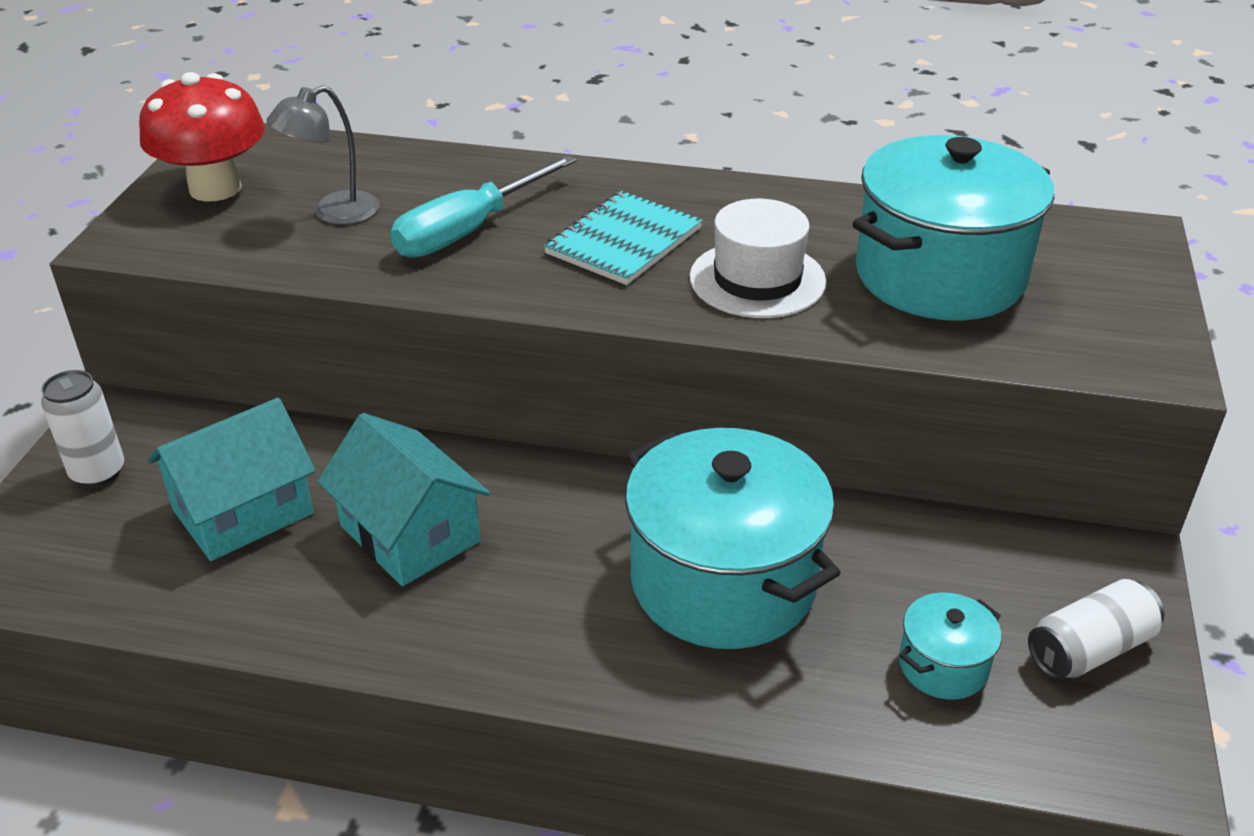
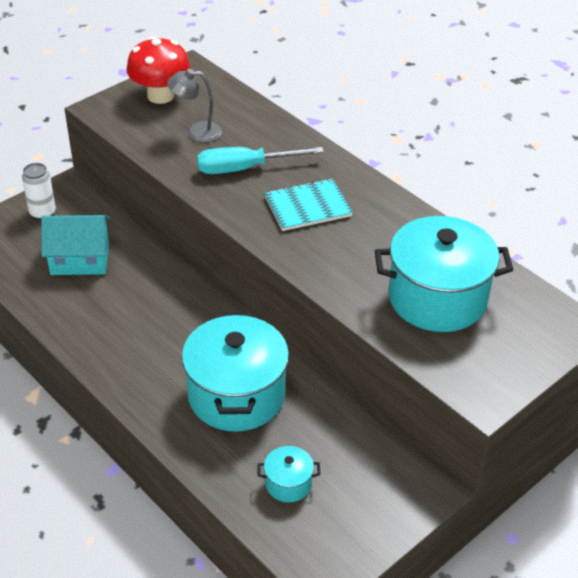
camera: 35 degrees right, 5 degrees up
(410, 534) = (133, 303): turquoise house -> none
(757, 279) = (346, 257): white hat -> none
(1089, 649) = (361, 516): white can -> none

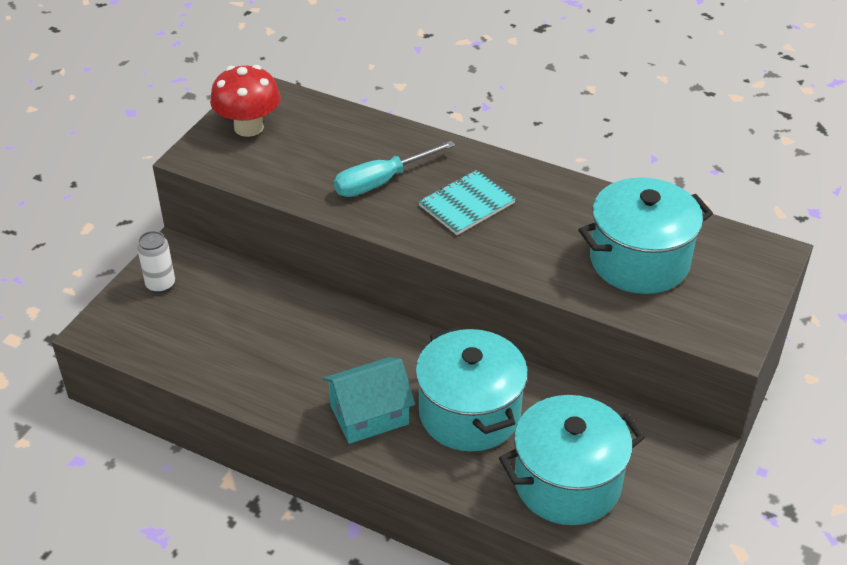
camera: 20 degrees left, 0 degrees up
(80, 259) = (230, 322): turquoise house -> turquoise house (369, 415)
(196, 132) = (310, 156): grey lamp -> none
(288, 483) = (567, 482): turquoise pot -> turquoise pot, size x2.24

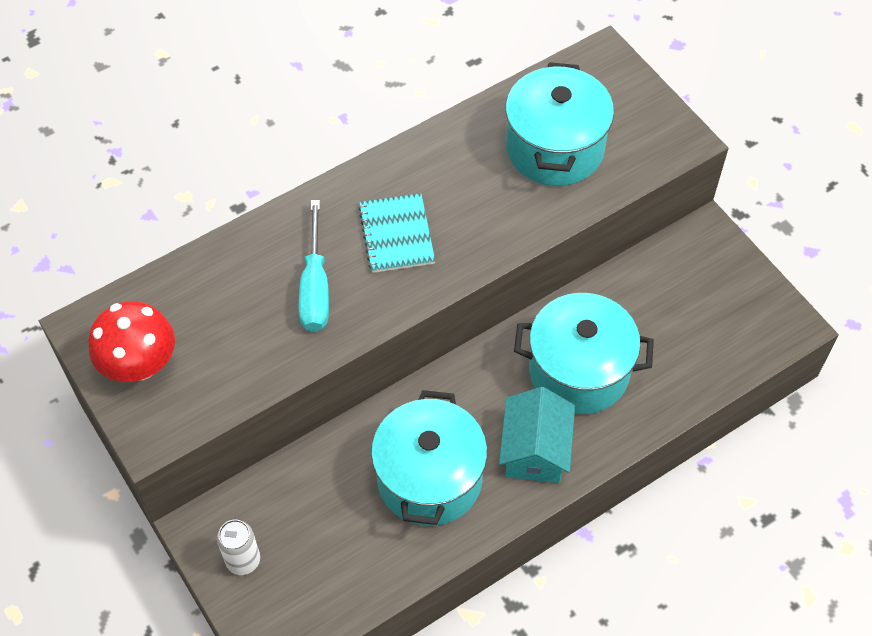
camera: 60 degrees left, 15 degrees up
(567, 482) = (693, 340): turquoise pot -> turquoise pot (429, 478)

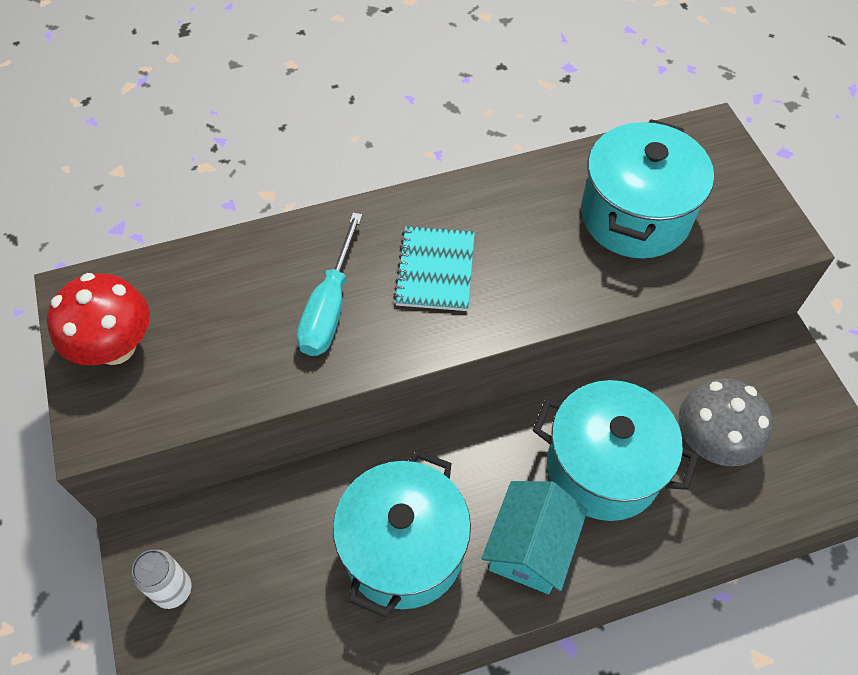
camera: 15 degrees right, 0 degrees up
(663, 328) = (711, 442): none -> grey mushroom

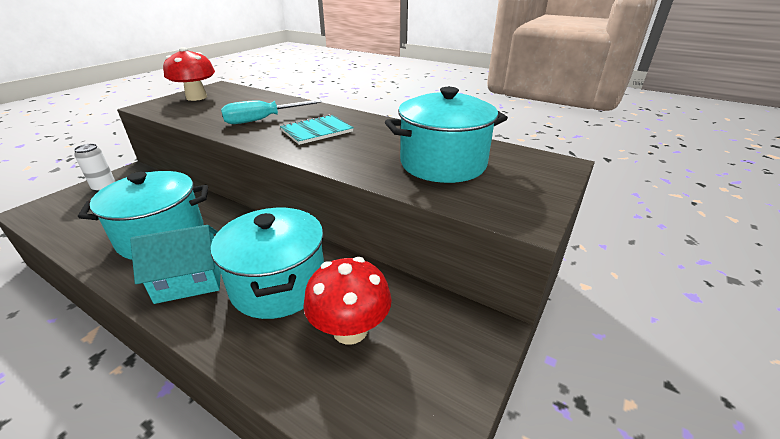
camera: 50 degrees right, 25 degrees down
(711, 442) = (350, 329): grey mushroom -> red mushroom

